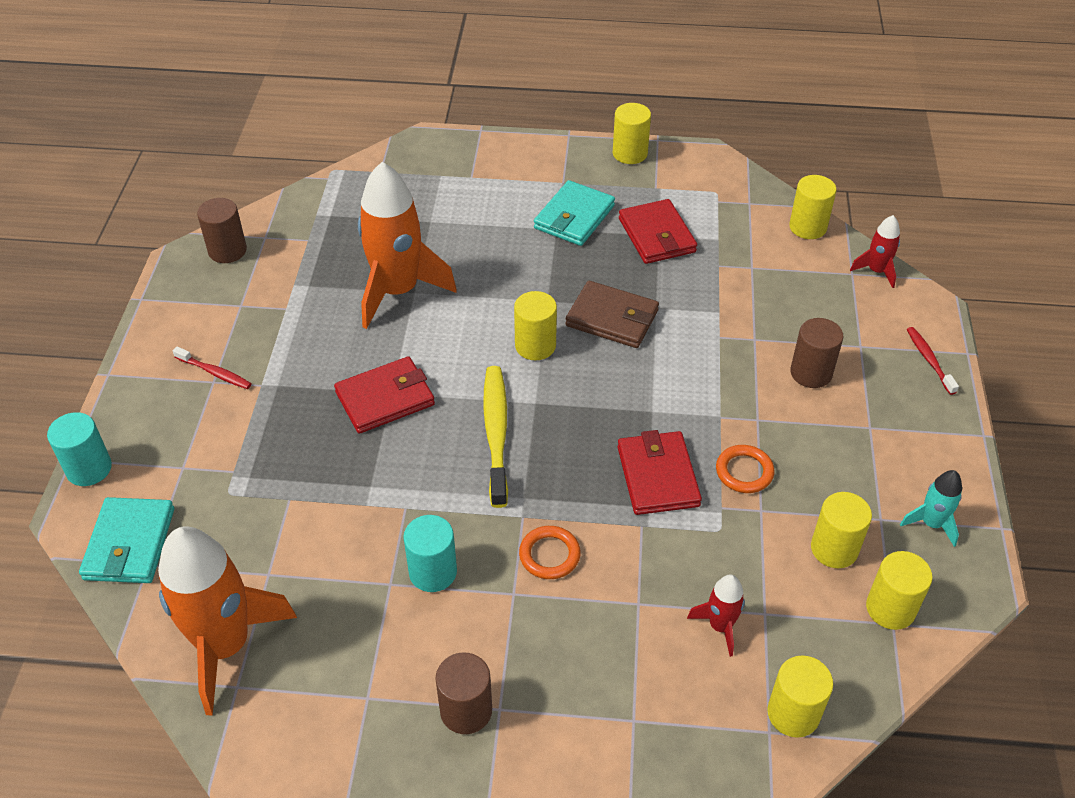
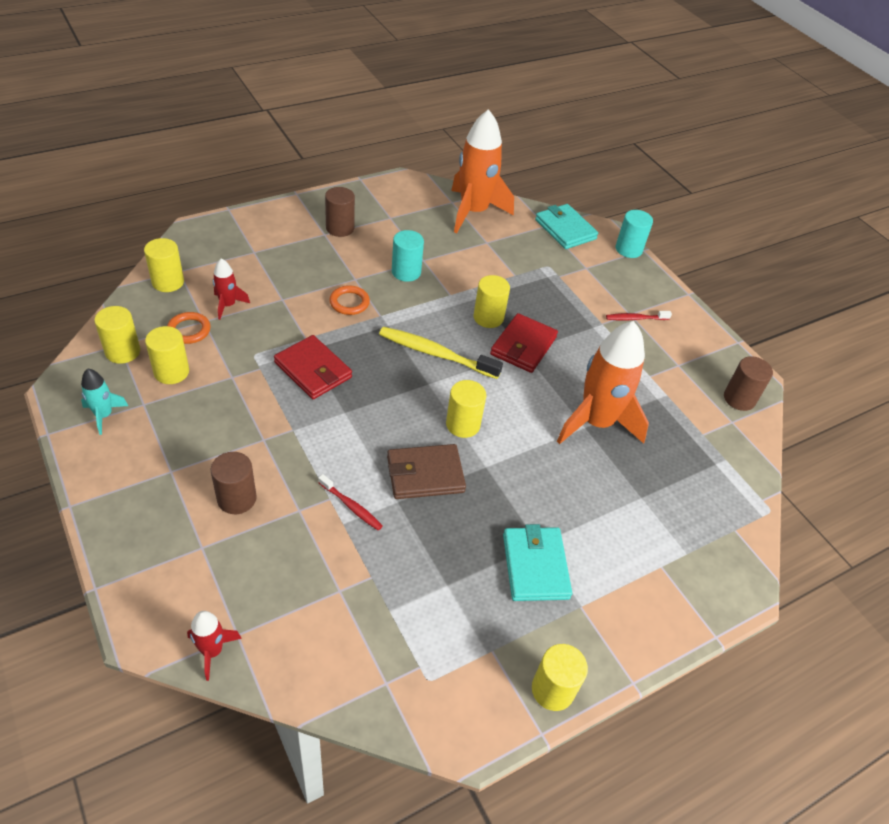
camera: 140 degrees right, 0 degrees up
(496, 433) = (436, 354): yellow toothbrush -> yellow toothbrush turned 150 degrees clockwise
(657, 235) = (448, 584): red wallet -> none
(744, 472) = (255, 397): orange ring -> orange ring (189, 330)
(807, 227) = (308, 679): yellow cylinder -> yellow cylinder (488, 317)
(929, 360) = (132, 561): red toothbrush -> red toothbrush (351, 506)

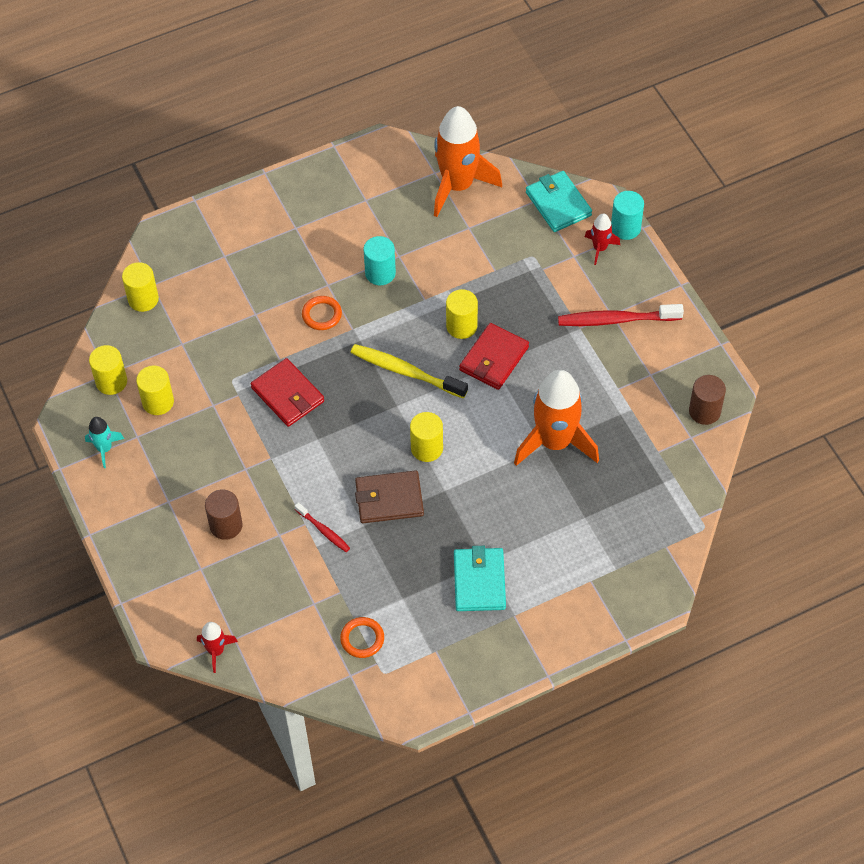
camera: 10 degrees right, 10 degrees up
(189, 330) = (169, 355): orange ring -> orange ring (362, 639)
(228, 305) = (203, 324): red rocket -> red rocket (600, 248)
(340, 228) = (312, 218): brown cylinder -> none
(552, 689) = (481, 680): yellow cylinder -> none
(635, 318) = (616, 320): red toothbrush -> red toothbrush, size x1.83

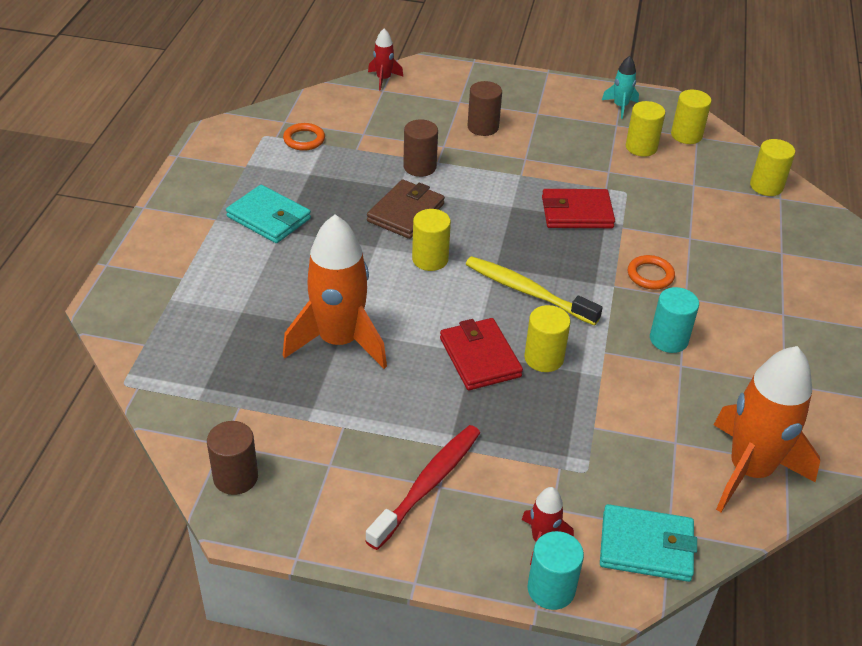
camera: 125 degrees right, 15 degrees down
(323, 530) = (419, 167): red toothbrush -> brown cylinder
(406, 372) = (528, 291): yellow toothbrush -> yellow toothbrush turned 120 degrees counterclockwise

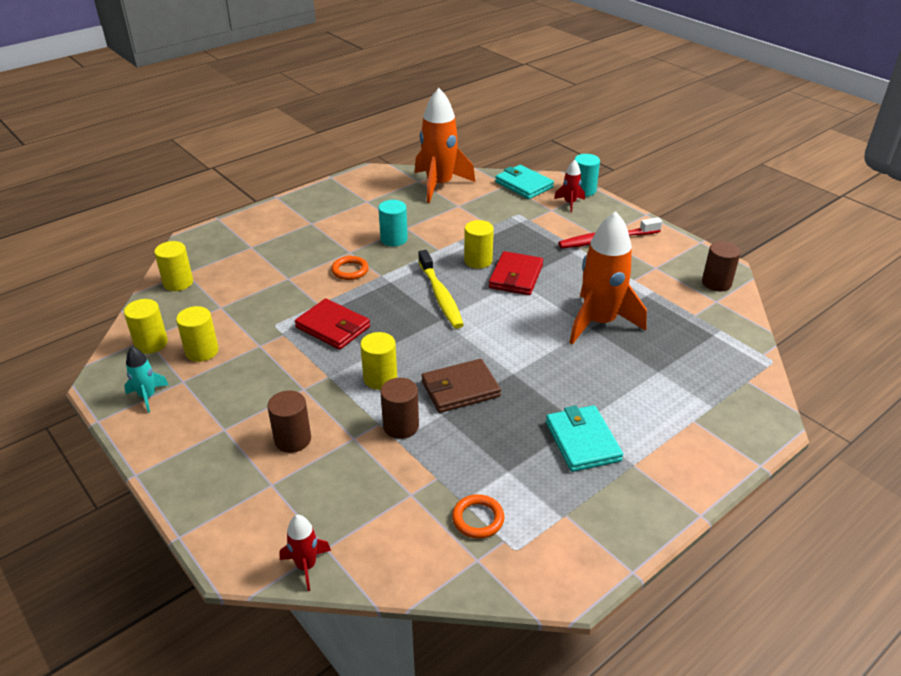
camera: 140 degrees left, 5 degrees down
(430, 259) = (482, 345): yellow cylinder -> yellow cylinder (380, 378)

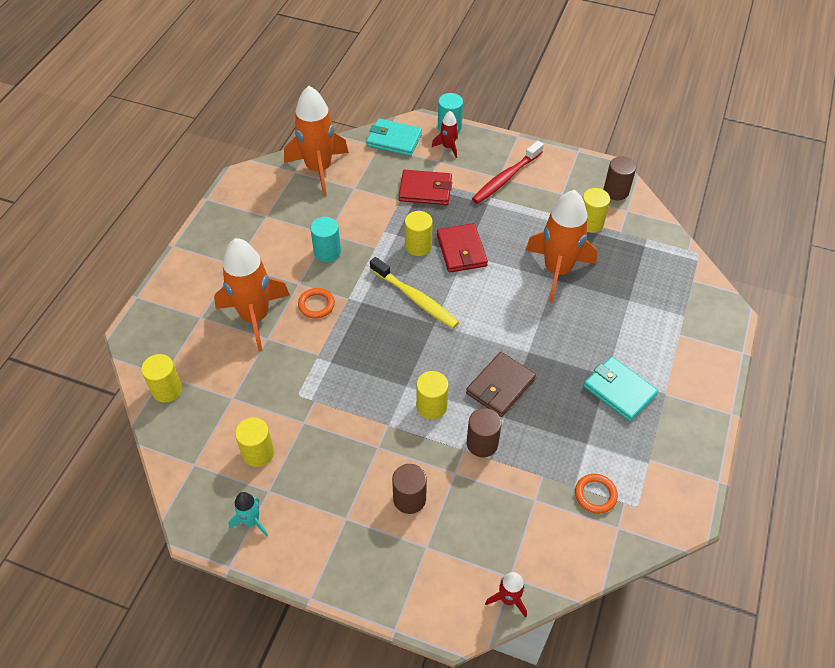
camera: 30 degrees left, 15 degrees up
(151, 343) = (204, 467): yellow cylinder -> yellow cylinder (590, 223)
(292, 261) = (255, 317): none -> orange rocket
(333, 327) = (351, 373): red wallet -> red wallet (425, 190)

